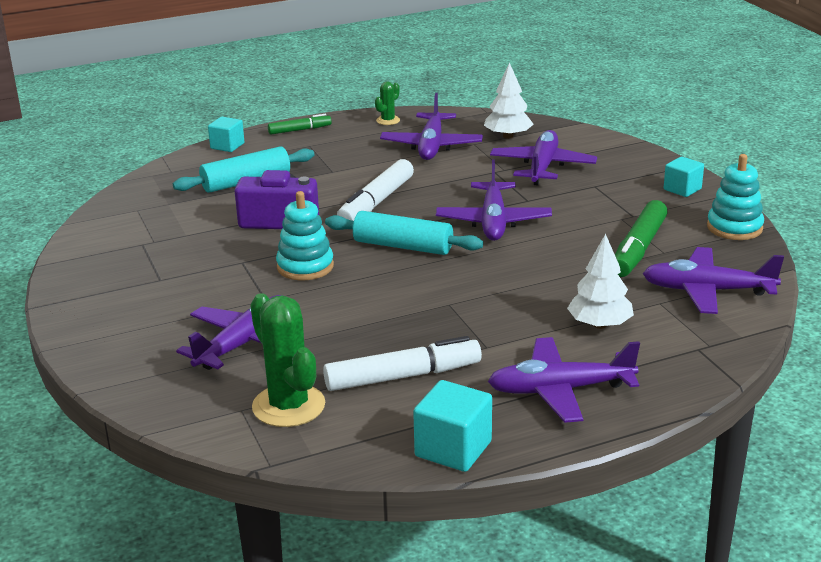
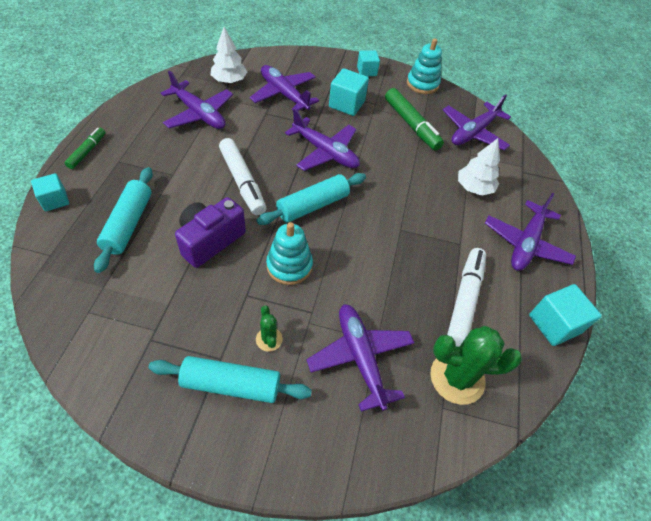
camera: 60 degrees left, 25 degrees up
(140, 295) = (231, 384): none -> turquoise rolling pin
(388, 120) = (136, 107): green cactus -> green cactus (269, 339)
(596, 202) = (346, 104): none -> turquoise cube

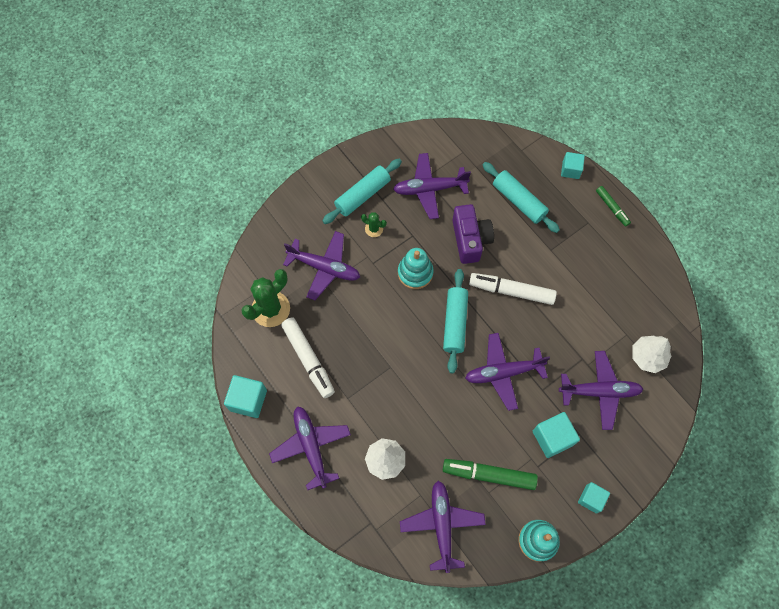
camera: 135 degrees right, 15 degrees up
(199, 114) = (612, 305): purple plane -> purple plane (429, 189)

